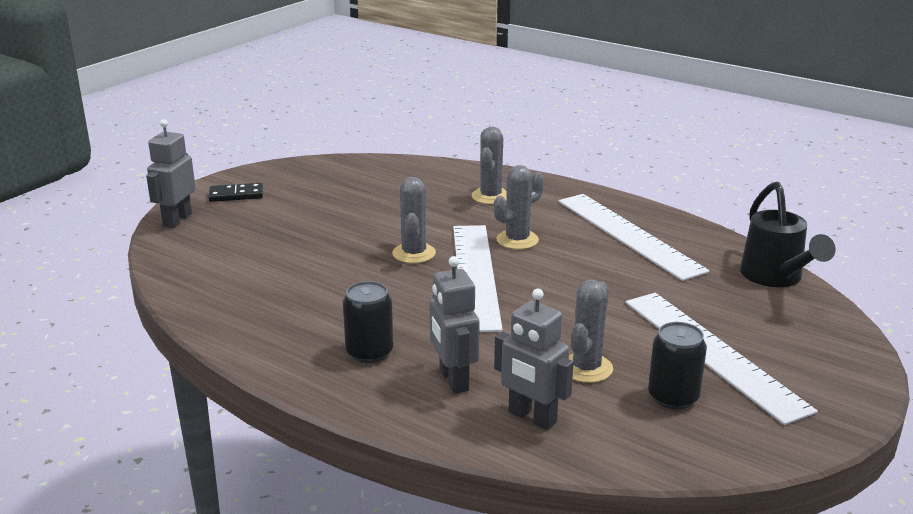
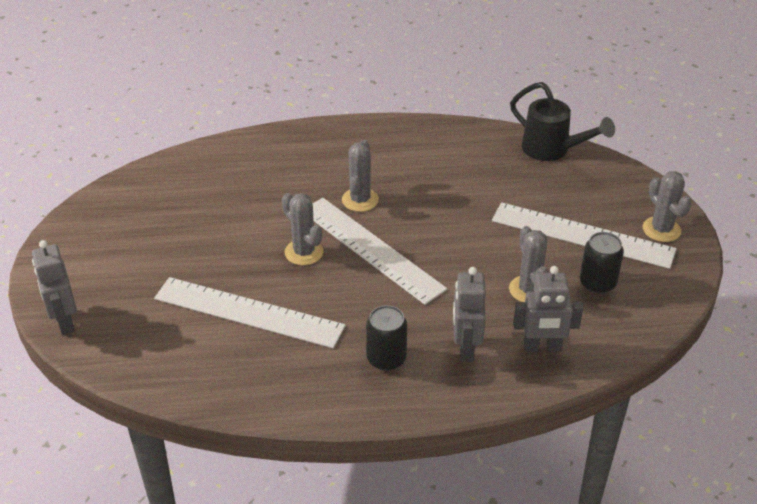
camera: 40 degrees left, 15 degrees up
(236, 195) = (78, 267): black domino -> none
(453, 380) = (465, 348): grey robot -> grey robot turned 60 degrees clockwise
(490, 196) = (289, 165): grey cactus -> grey cactus (661, 229)
(629, 235) = (426, 156): white ruler -> white ruler (248, 312)

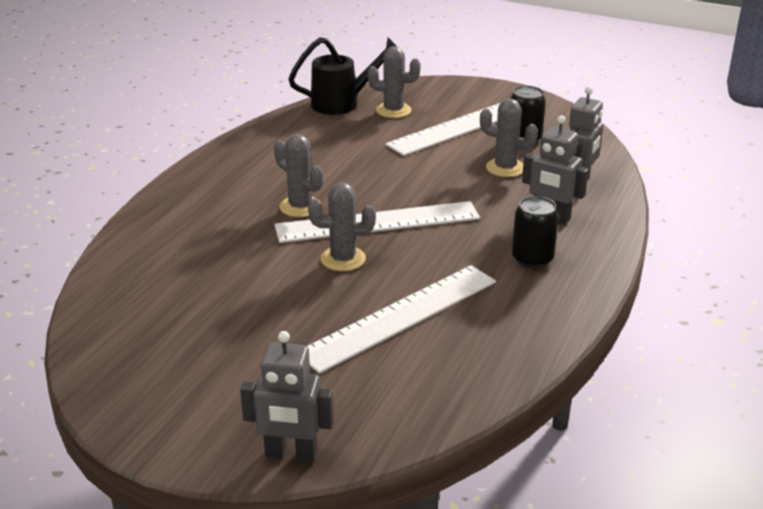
camera: 60 degrees left, 10 degrees down
(661, 229) = (488, 96): grey cactus -> grey cactus (393, 110)

